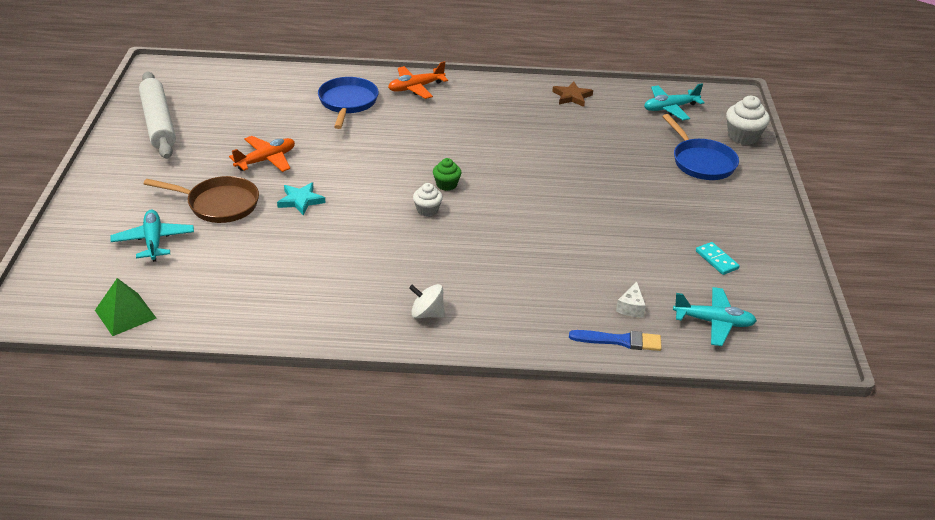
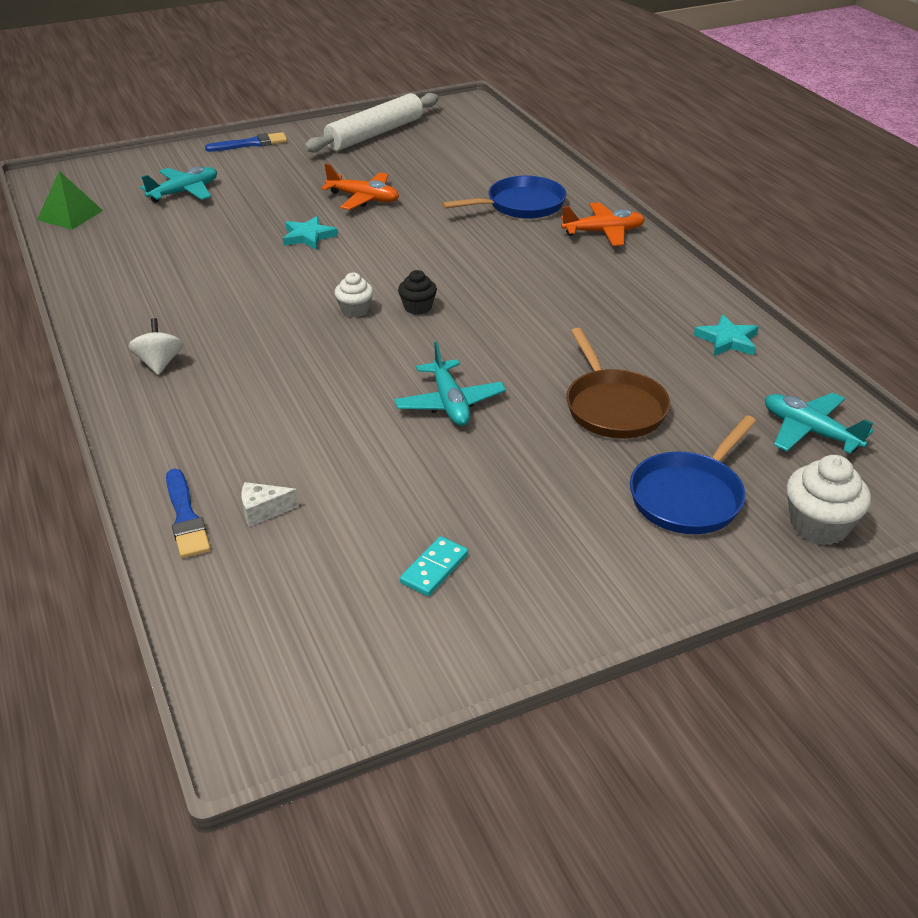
camera: 65 degrees right, 0 degrees up
(99, 185) = (250, 144): none -> blue brush
(218, 204) = (266, 201): brown pan -> brown pan (613, 407)
(415, 88) = (603, 232): orange plane -> orange plane turned 135 degrees clockwise
(446, 185) = (417, 307): green cupcake -> black cupcake
(572, 96) = (727, 340): brown star -> turquoise star
(713, 322) = (277, 598): turquoise plane -> turquoise plane (449, 403)

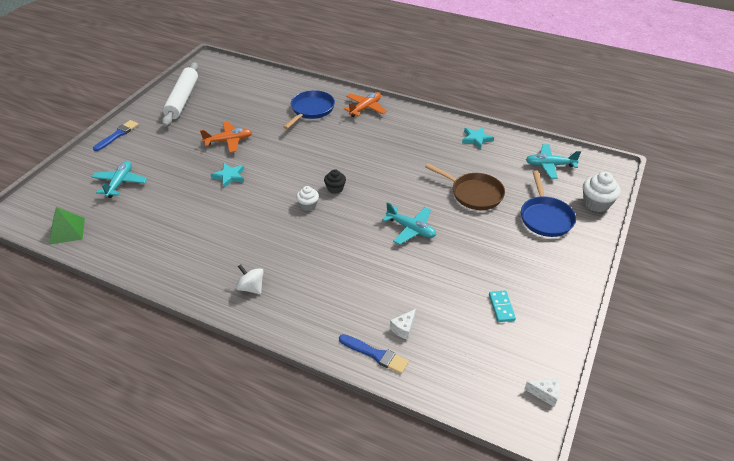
camera: 40 degrees left, 5 degrees up
(330, 715) = (545, 394): none -> white cheese

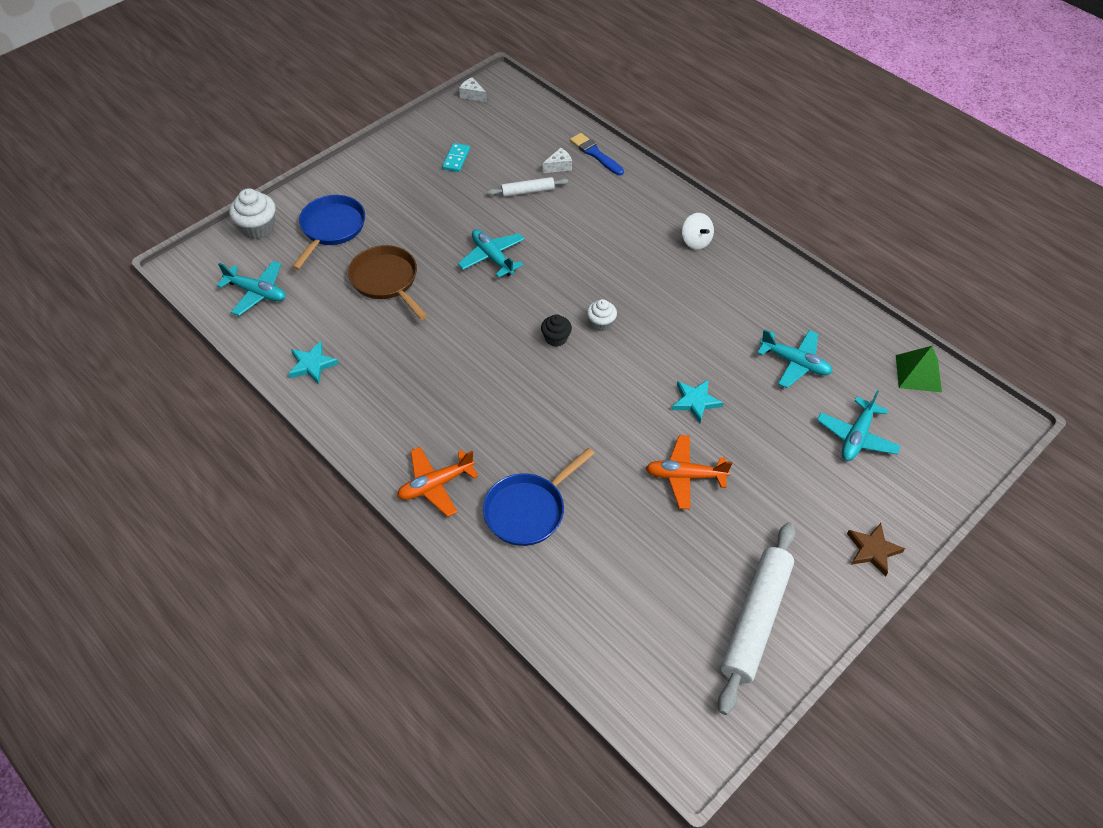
camera: 160 degrees left, 10 degrees up
(117, 135) = (873, 550): blue brush -> brown star
(161, 215) = (795, 363): none -> turquoise plane
(417, 293) = (527, 191): none -> white rolling pin

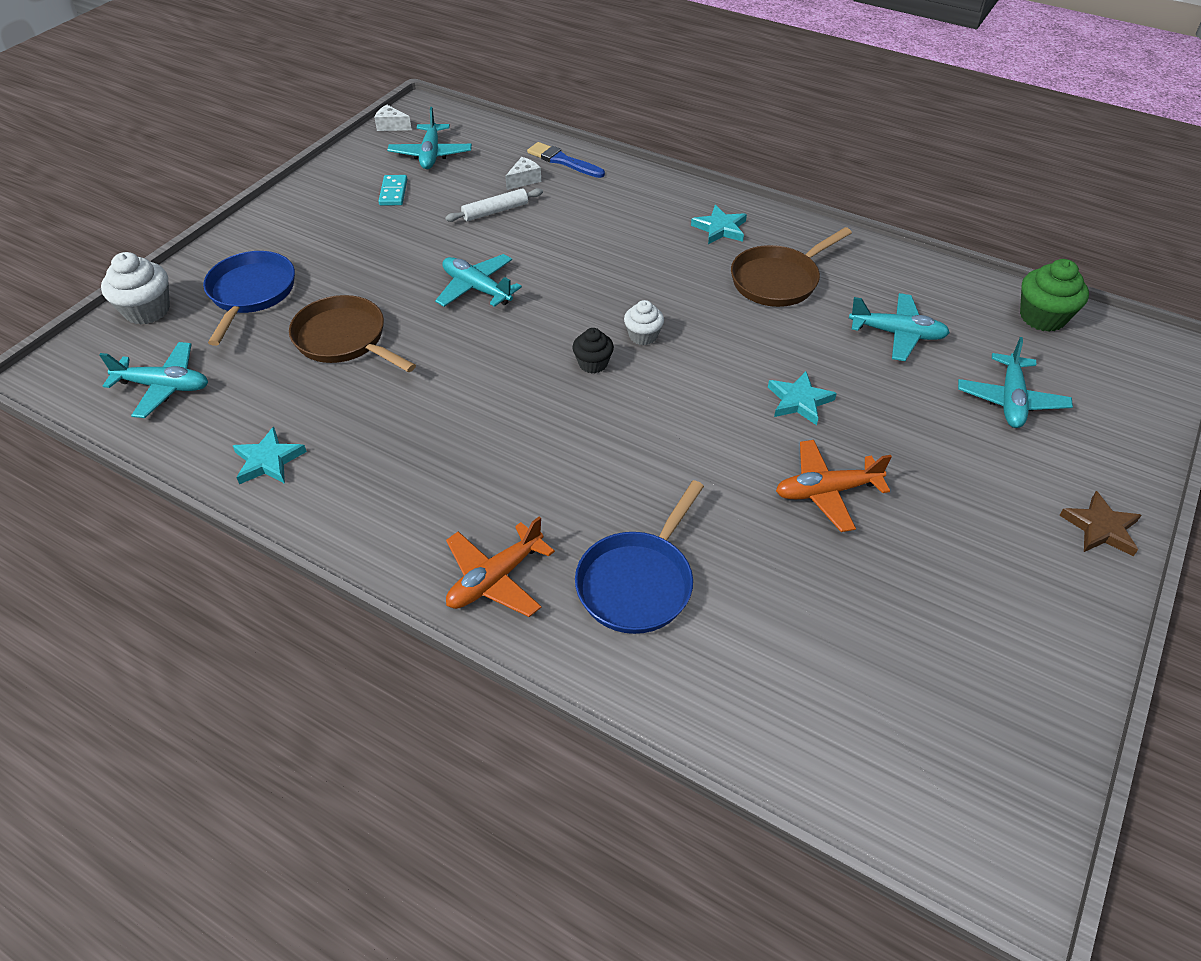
camera: 15 degrees left, 5 degrees down
(494, 128) = (431, 154): none -> turquoise plane
(696, 241) = (720, 228): white spinning top -> turquoise star
(722, 297) = (778, 280): none -> brown pan
(756, 620) = (1003, 654): white rolling pin -> none
(918, 373) = (1042, 317): green pyramid -> green cupcake

